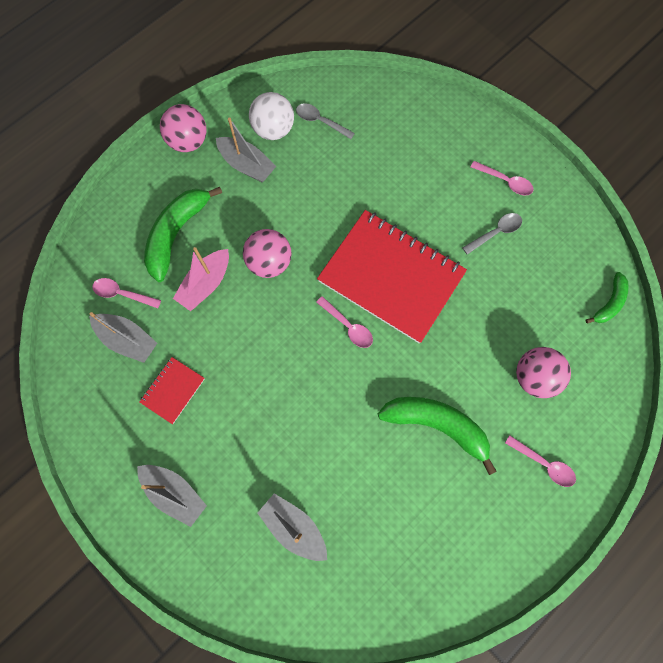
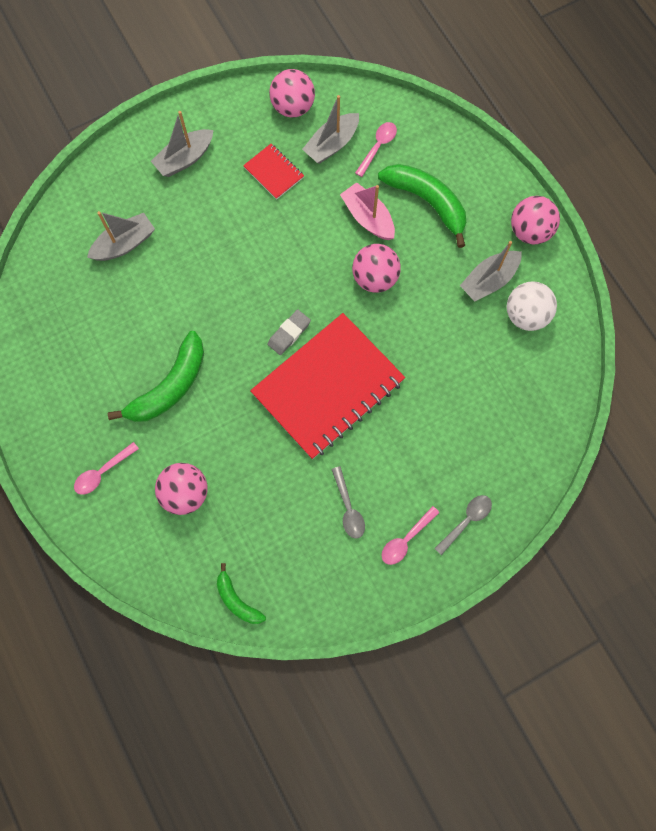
camera: 105 degrees right, 0 degrees up
(88, 392) = (293, 107): none -> pink ball
(320, 121) = (526, 365): grey spoon -> grey spoon (466, 521)
(348, 326) = (289, 333): pink spoon -> grey eraser

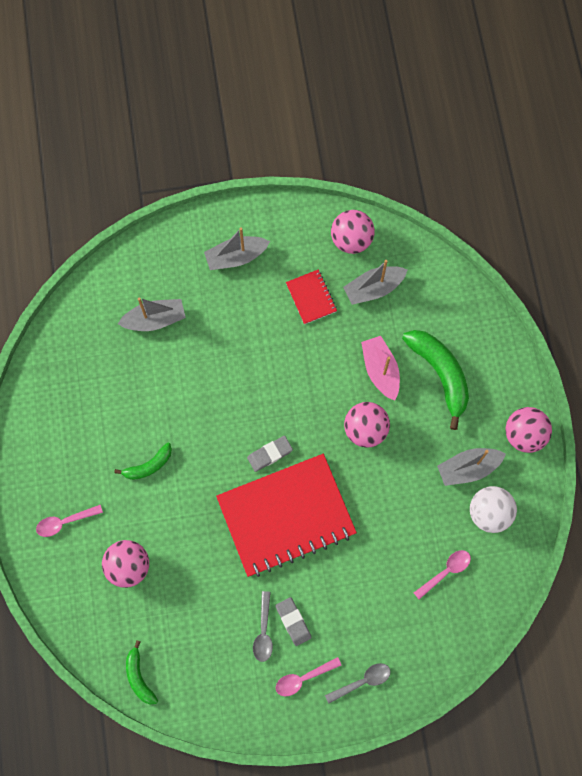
camera: 20 degrees right, 0 degrees up
(170, 386) = (148, 466): green banana -> green banana, size x0.55
(374, 487) = (293, 621): none -> grey eraser
(378, 147) = (415, 305): pink spoon -> pink spoon (445, 571)

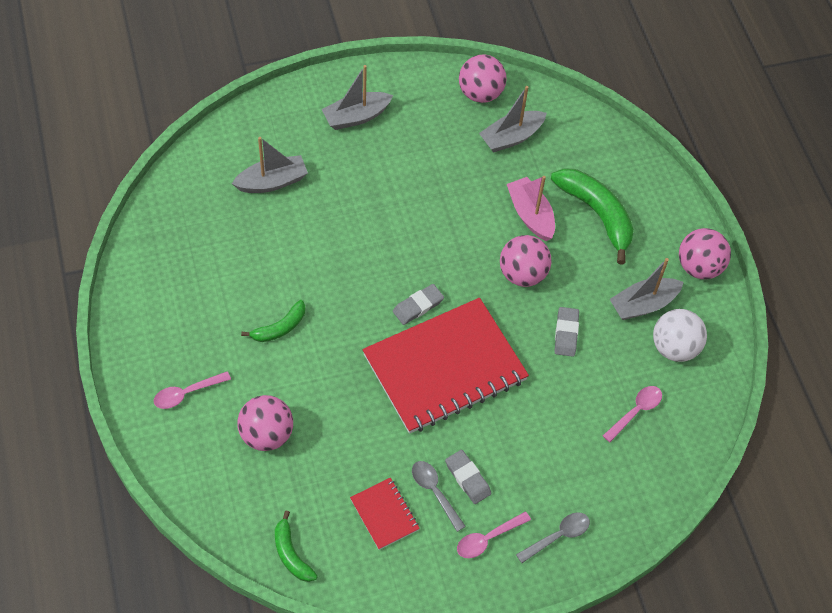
camera: 10 degrees left, 15 degrees down
(263, 632) = (434, 492): grey spoon -> grey spoon turned 150 degrees clockwise
(311, 297) = (444, 150): red notebook -> red notebook (384, 514)
(396, 491) = (566, 333): none -> grey eraser

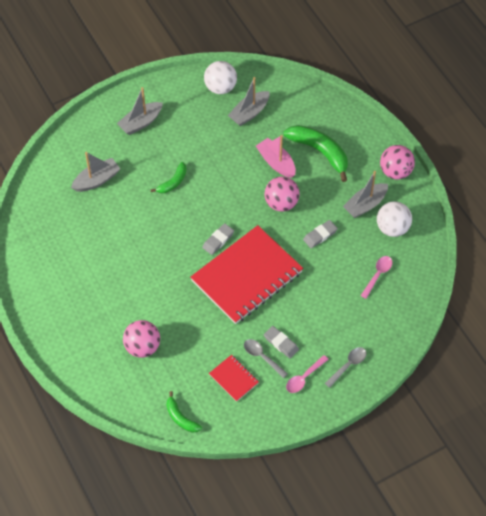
camera: 10 degrees left, 0 degrees up
(186, 393) = (82, 333): pink spoon -> none
(280, 328) = (131, 276): green banana -> green banana (173, 182)
(480, 93) = (220, 87): pink ball -> white ball
(566, 333) = (320, 235): grey eraser -> grey eraser turned 60 degrees clockwise

